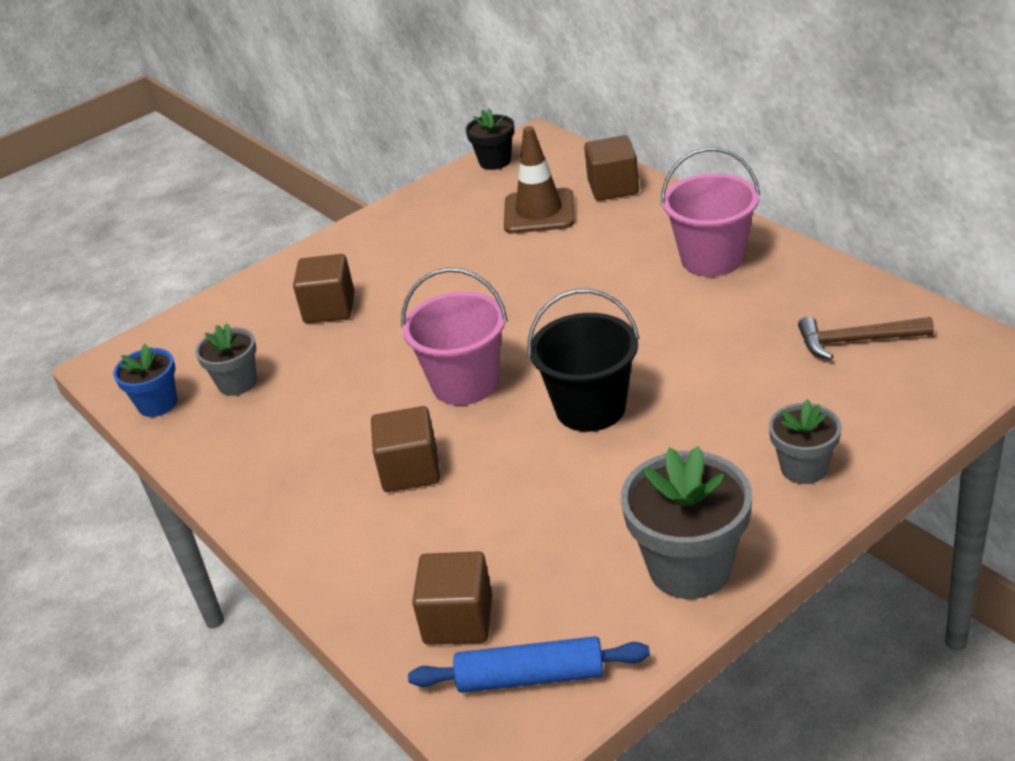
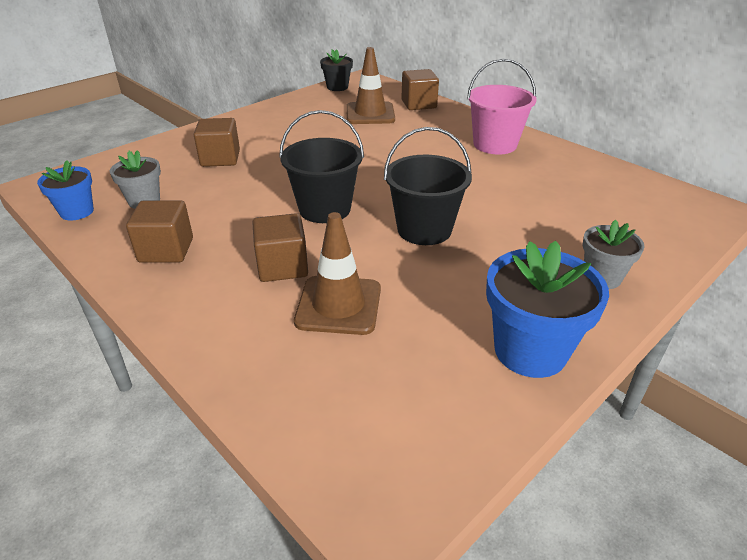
camera: 10 degrees left, 0 degrees up
(458, 620) = (329, 390): brown cube -> brown cube (166, 250)
(465, 383) = (324, 209): pink bucket -> black bucket
(474, 519) = (338, 305): none -> brown traffic cone
(531, 677) = (403, 447): blue rolling pin -> none
(690, 567) = (530, 351): grey flower pot -> blue flower pot
(856, 341) = (612, 196): brown hammer -> none

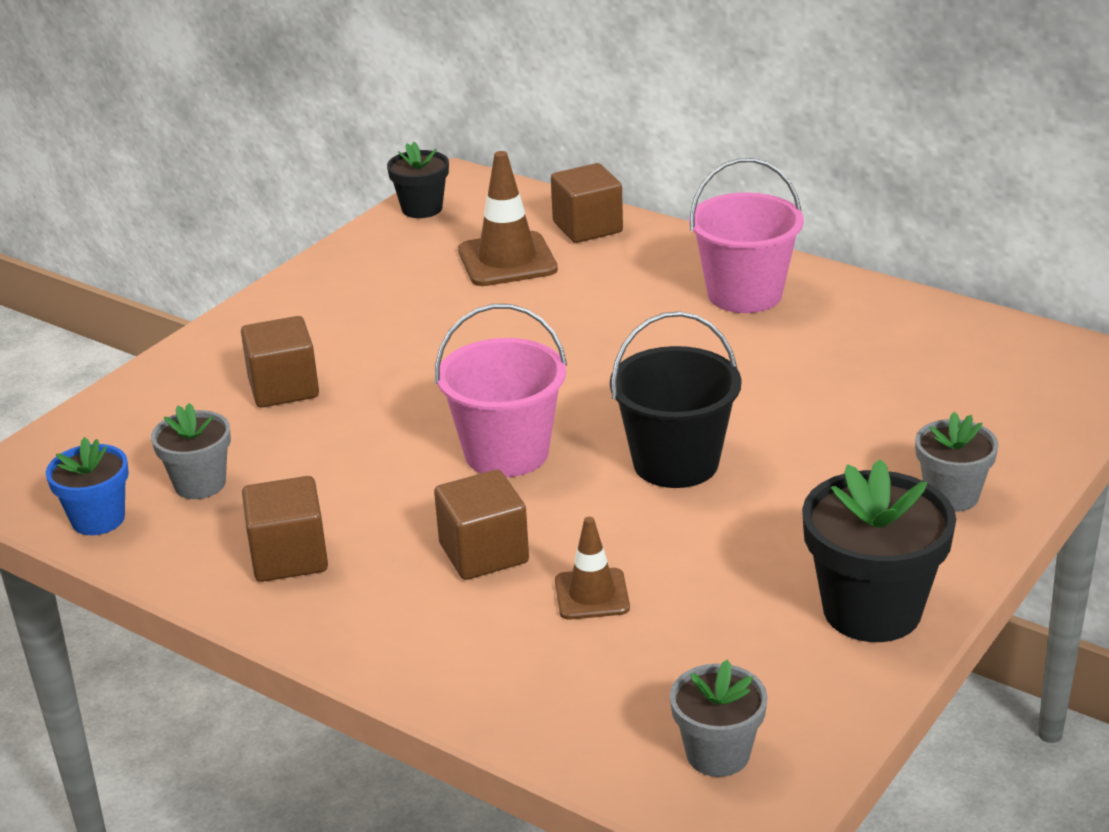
camera: 10 degrees left, 5 degrees down
(324, 209) = (506, 453): black bucket -> pink bucket
(338, 305) = (592, 594): brown traffic cone -> brown traffic cone, size x0.61
(382, 450) = (717, 754): none -> grey flower pot
(530, 351) = (872, 610): blue flower pot -> black flower pot

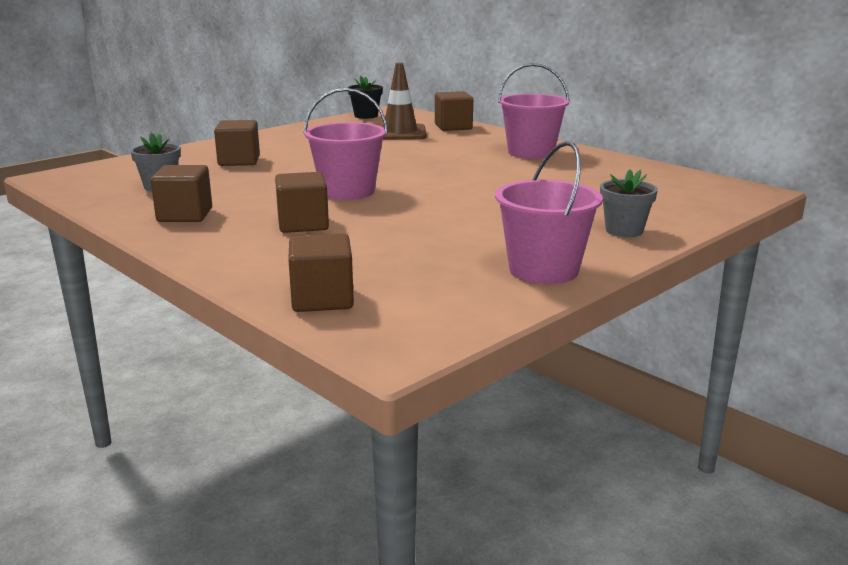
camera: 10 degrees right, 10 degrees down
(98, 519) = (91, 193): blue flower pot -> none
(592, 594) = (358, 246): brown traffic cone -> none
(602, 726) = (322, 299): none -> brown cube
(675, 463) = (449, 203): black bucket -> none
(717, 754) = (393, 320): grey flower pot -> none
(872, 610) = (543, 270): black flower pot -> pink bucket

